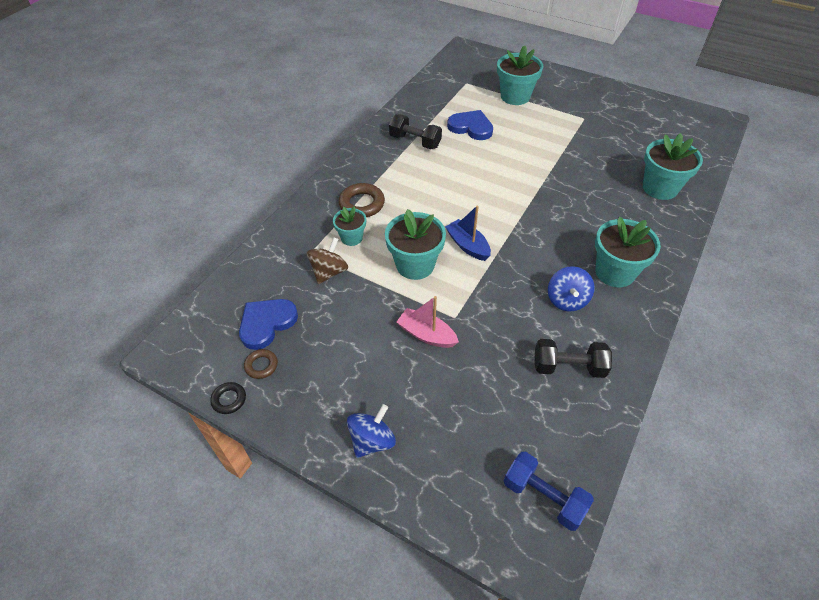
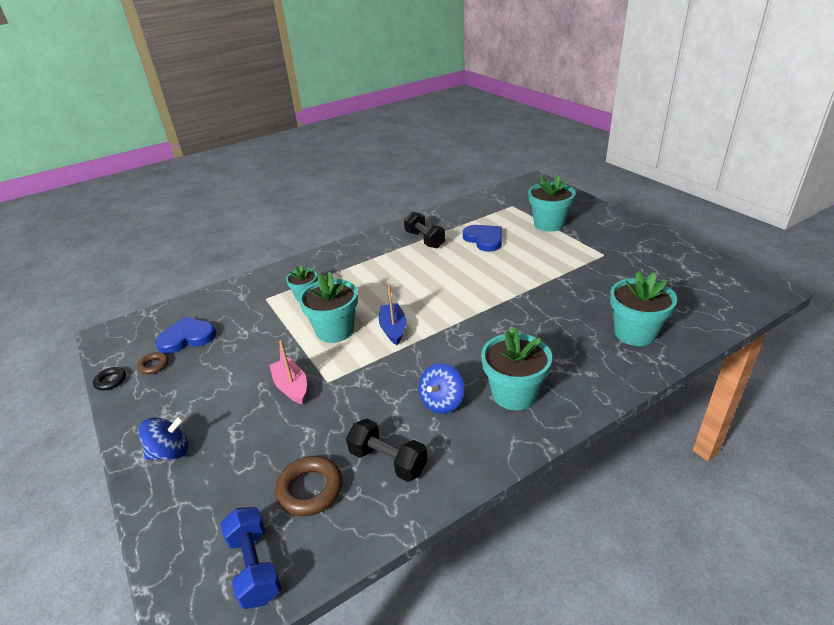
camera: 30 degrees right, 15 degrees down
(329, 272) = (265, 316): brown spinning top -> none
(362, 204) = (337, 274): brown ring -> brown ring (310, 489)

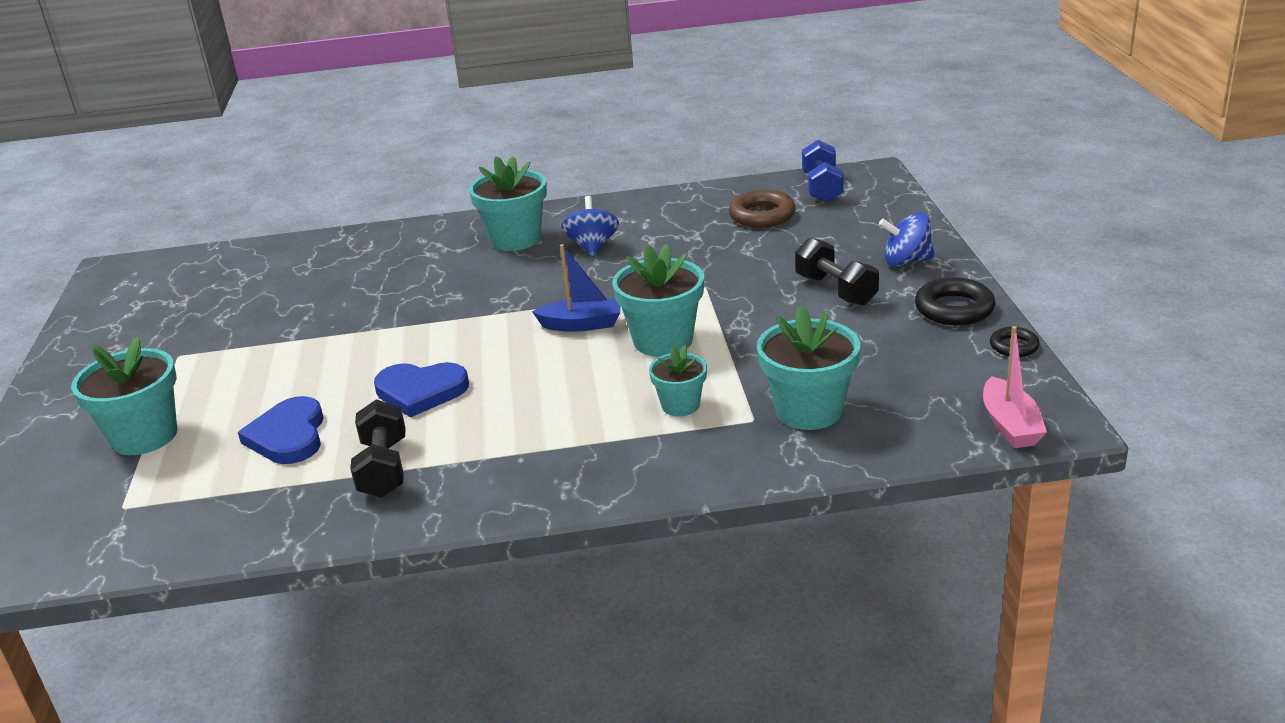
camera: 155 degrees left, 5 degrees down
(142, 405) = (954, 309): none -> black ring
(154, 365) = (949, 353): brown ring -> none
(187, 337) = (900, 383): blue heart -> blue heart (421, 391)
(291, 387) = (752, 290): pink boat -> pink boat (1010, 425)
(388, 461) = (679, 219): black dumbbell -> black dumbbell (836, 290)
(393, 329) = (582, 324): blue boat -> blue boat turned 105 degrees counterclockwise
(442, 402) = (592, 246): blue spinning top -> blue spinning top turned 60 degrees counterclockwise
(635, 333) = (322, 260): turquoise flower pot -> turquoise flower pot (808, 410)

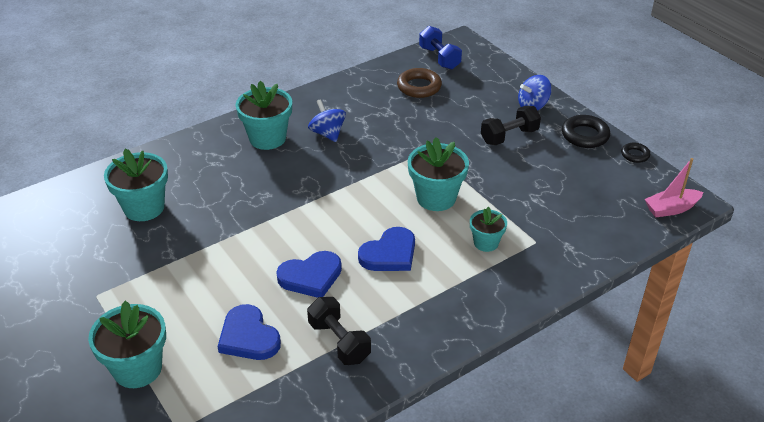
camera: 30 degrees left, 10 degrees up
(540, 389) = (389, 254): none -> blue heart
(582, 324) = (374, 198): blue boat -> none
(808, 410) = (561, 227): turquoise flower pot -> turquoise flower pot (144, 208)
(836, 290) = (509, 136): black dumbbell -> black dumbbell turned 60 degrees counterclockwise
(1010, 425) = (671, 209): pink boat -> pink boat turned 105 degrees clockwise

